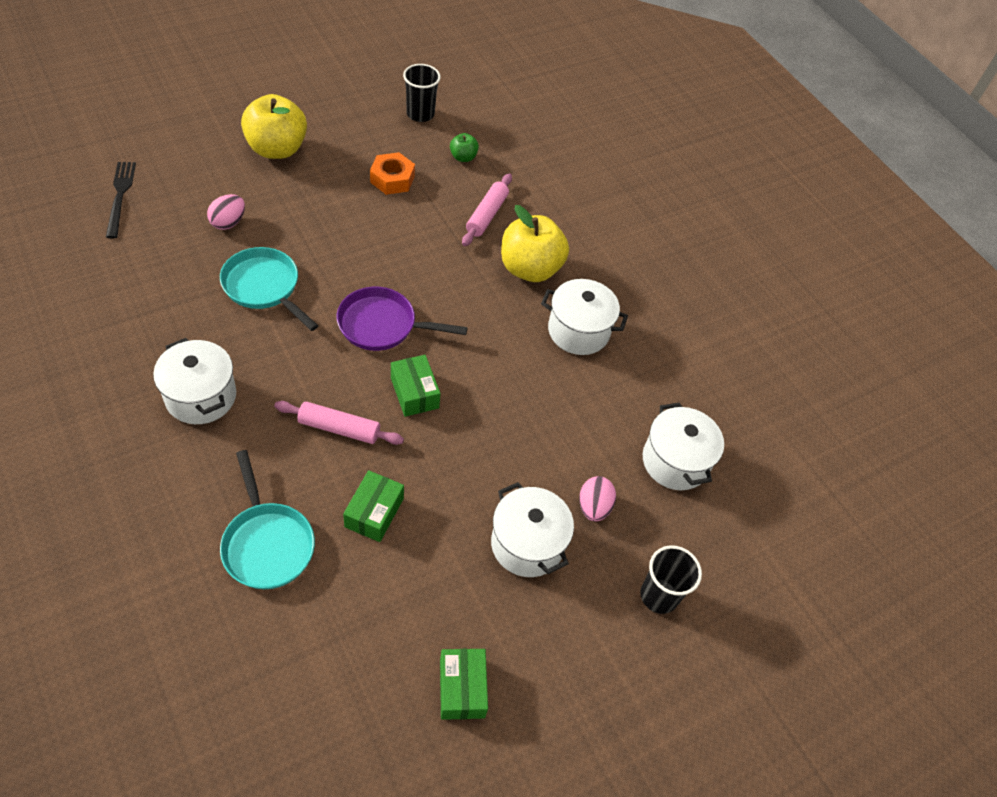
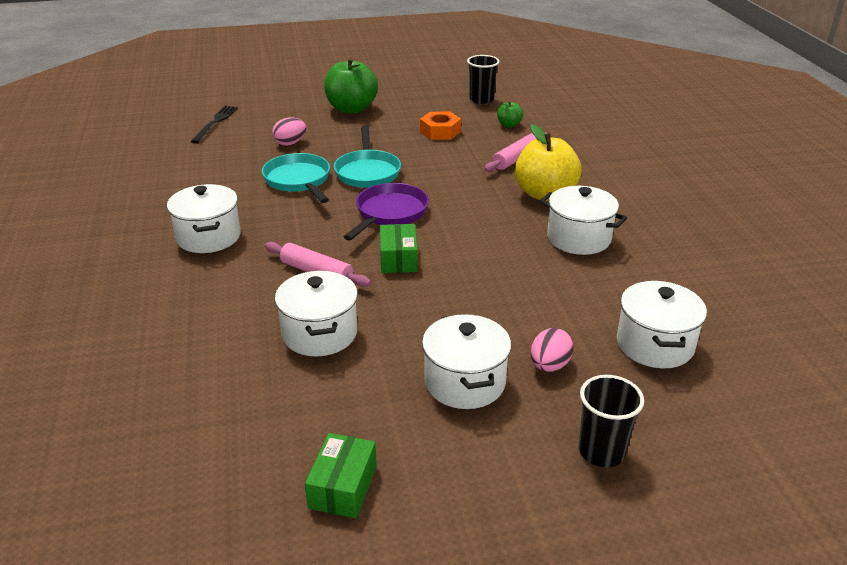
camera: 25 degrees right, 20 degrees down
(267, 544) = (208, 339): turquoise pan -> turquoise pan (367, 172)
(277, 149) = (351, 109): yellow apple -> green apple
(374, 512) = (319, 333): green box -> white pot
(382, 325) = (389, 213): purple pan -> purple pan turned 90 degrees clockwise

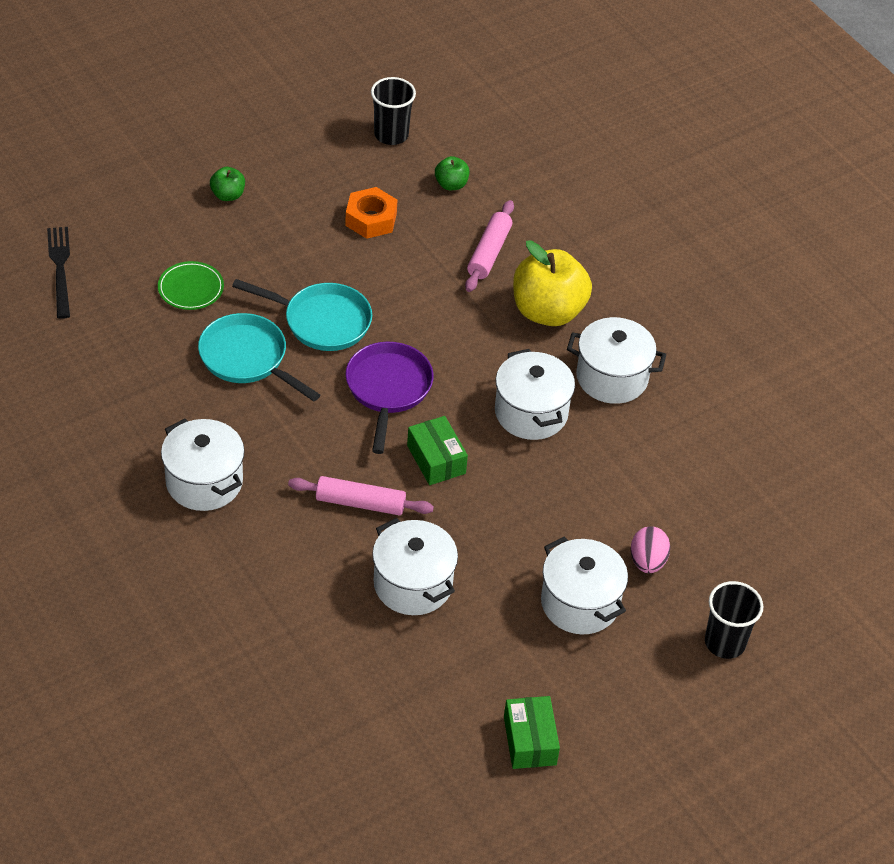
camera: 25 degrees left, 15 degrees up
(290, 143) = (191, 288): pink egg -> green plate
(351, 109) = (228, 195): green apple -> green apple, size x0.47
(367, 172) = (322, 321): turquoise pan -> turquoise pan turned 45 degrees counterclockwise
(655, 344) = (733, 508): white pot -> white pot (531, 413)

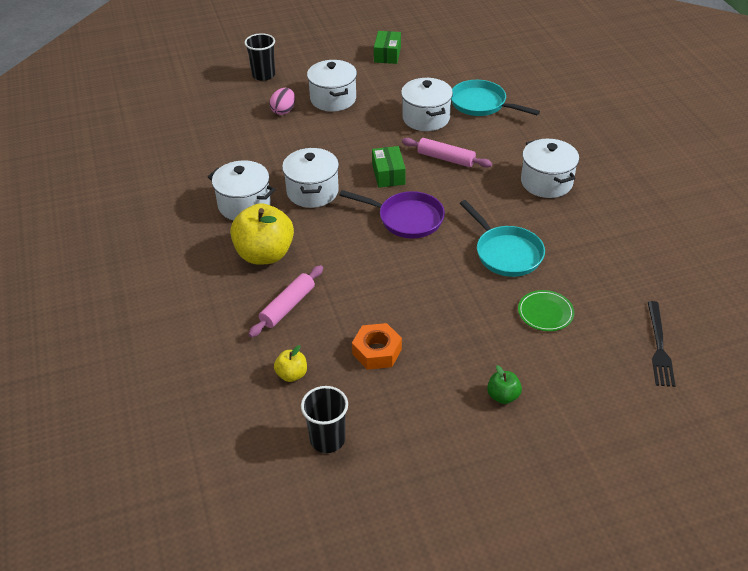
camera: 160 degrees left, 5 degrees down
(322, 321) = (442, 272): turquoise pan -> turquoise pan (481, 104)
(388, 389) = (406, 219): purple pan -> purple pan turned 90 degrees counterclockwise
(451, 184) = (292, 374): green apple -> yellow apple

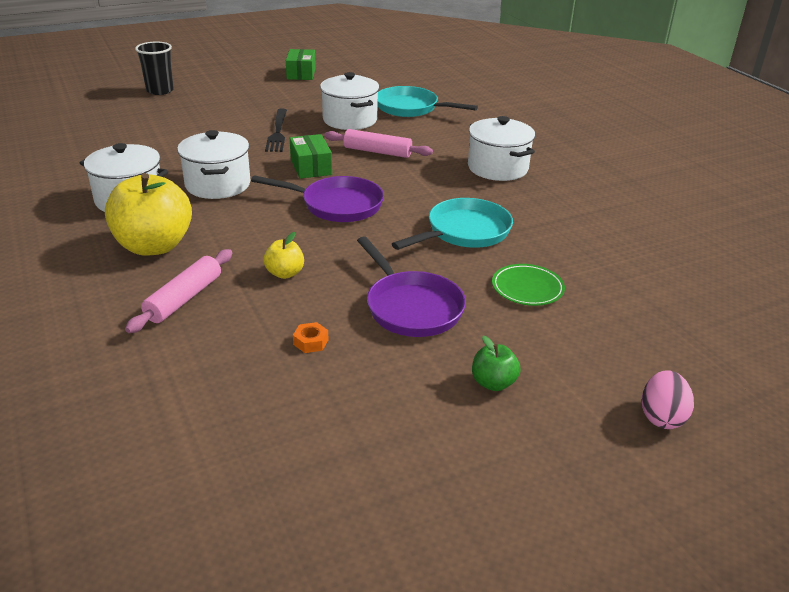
camera: 10 degrees left, 10 degrees down
(283, 111) = (183, 118): pink egg -> pink egg (661, 417)
(292, 374) = (188, 377): yellow apple -> yellow apple (285, 273)
(327, 439) = (243, 457): black cup -> none
(333, 99) = (241, 107): white pot -> none
(377, 351) = (311, 342): orange nut -> orange nut, size x0.51
(453, 325) = (411, 307): none -> purple pan
(506, 253) = (464, 232): turquoise pan -> turquoise pan turned 90 degrees counterclockwise
(659, 346) = (680, 315): black fork -> black fork (277, 132)

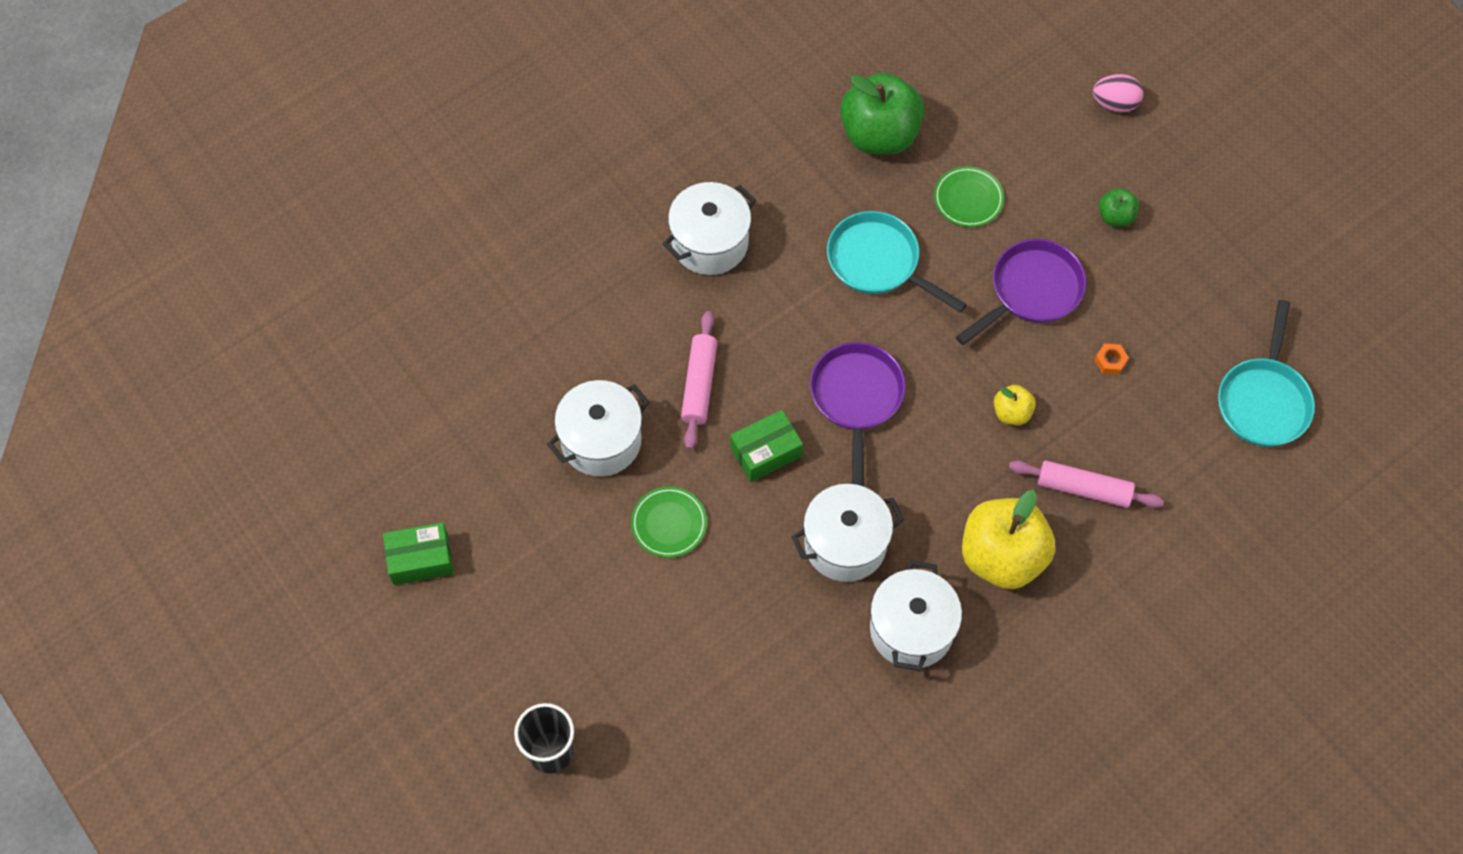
camera: 100 degrees left, 30 degrees up
(277, 132) = (669, 523): black fork -> green plate
(410, 108) = (536, 370): turquoise pan -> turquoise pan (1263, 400)
(604, 252) = (879, 135): none -> green apple

